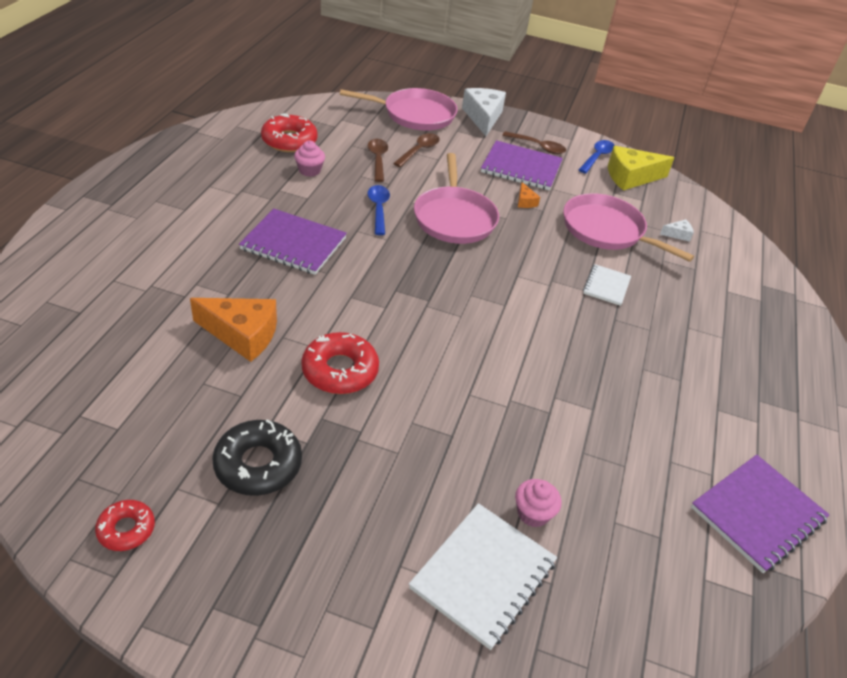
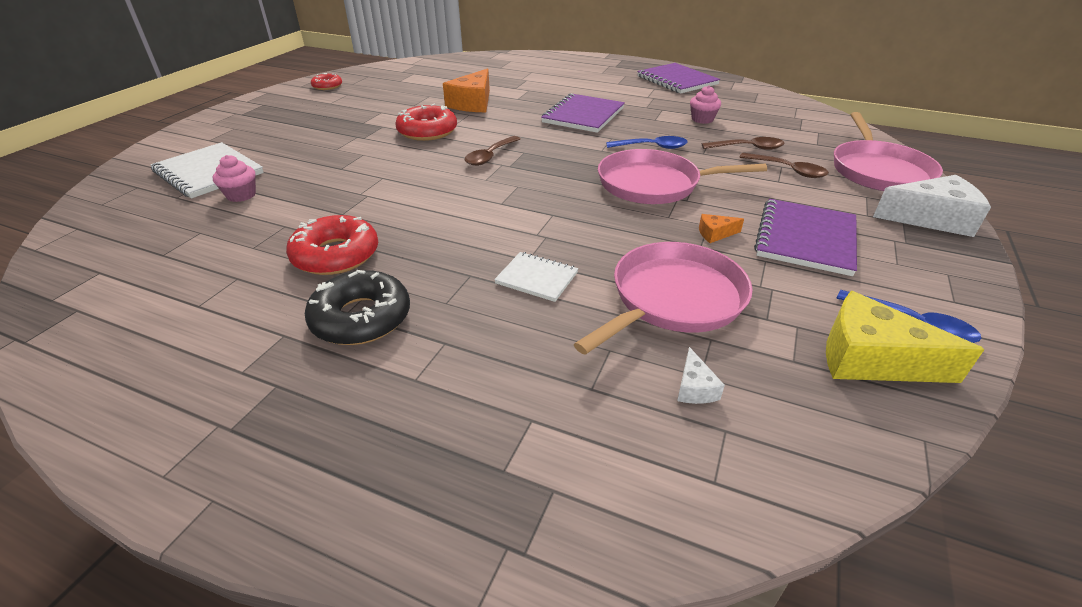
camera: 100 degrees right, 5 degrees down
(258, 464) = (352, 110): black donut -> black donut (361, 318)
(289, 141) = (750, 111): red donut -> red donut (336, 255)
(538, 147) = (886, 260): brown spoon -> brown spoon (490, 156)
(631, 177) = (871, 359): yellow cheese -> yellow cheese turned 60 degrees counterclockwise
(757, 514) = (123, 329): purple notebook -> purple notebook (677, 80)

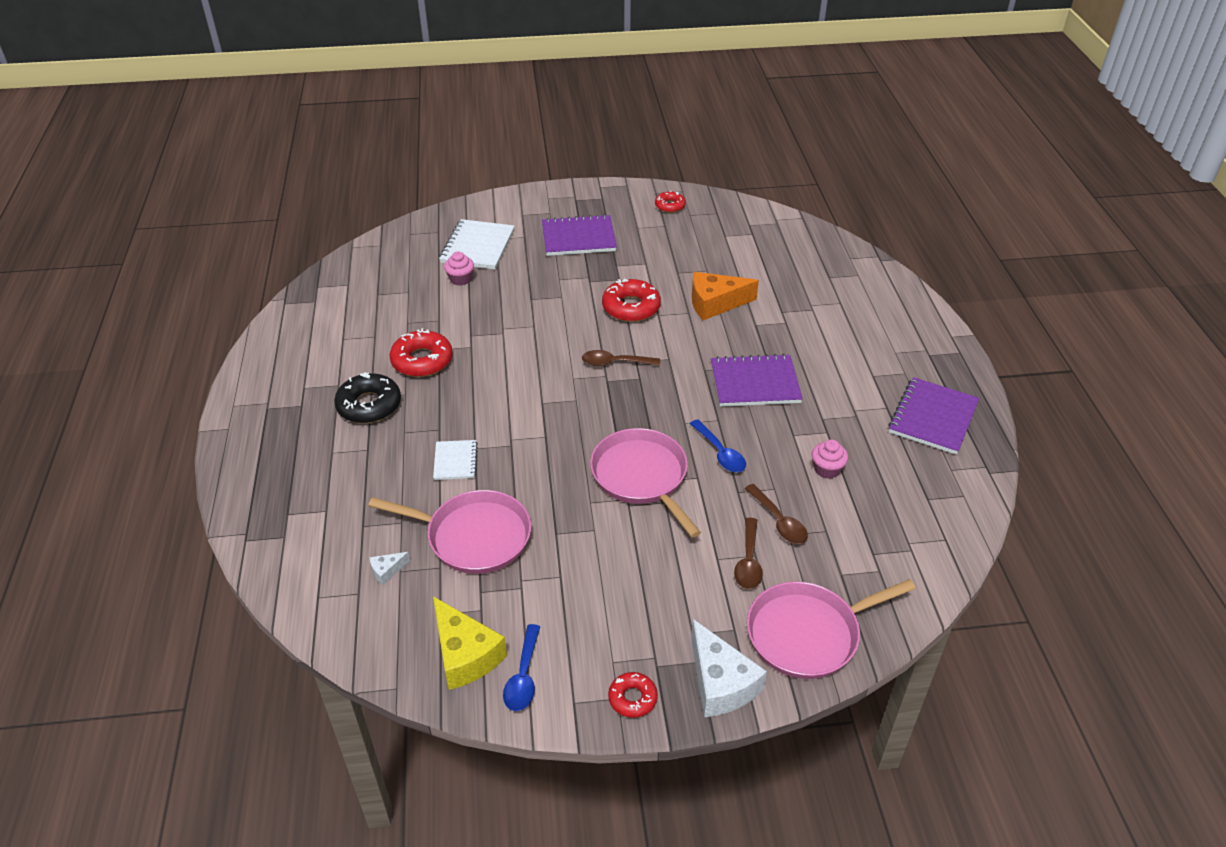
camera: 60 degrees right, 5 degrees up
(715, 234) = (581, 537): orange cheese -> none
(805, 239) = (613, 595): purple notebook -> purple notebook (578, 238)
(871, 359) = (465, 654): yellow cheese -> yellow cheese turned 150 degrees clockwise
(949, 265) = (632, 698): none -> red donut

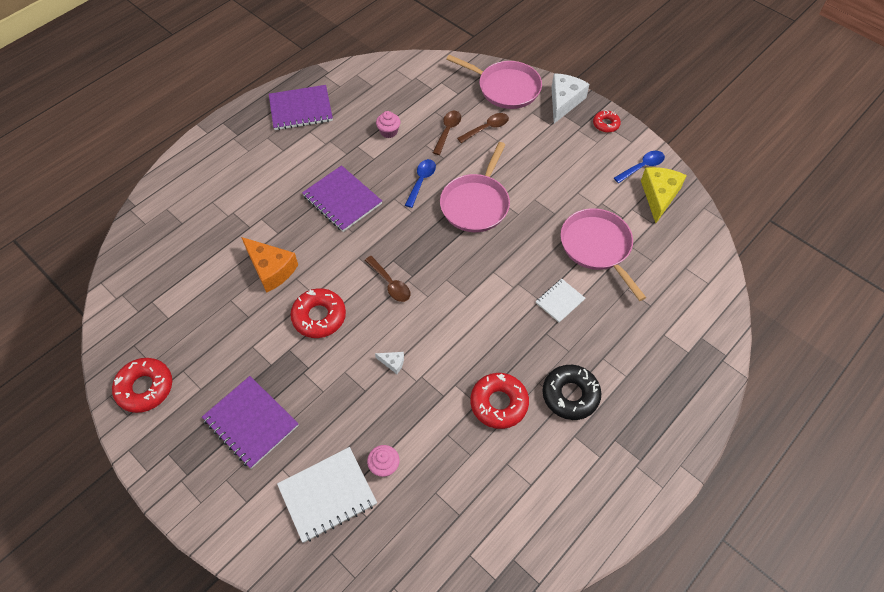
camera: 130 degrees left, 15 degrees up
(387, 571) = (660, 267): white cheese -> white cheese (393, 363)
(670, 206) = (145, 388): red donut -> red donut, size x1.70

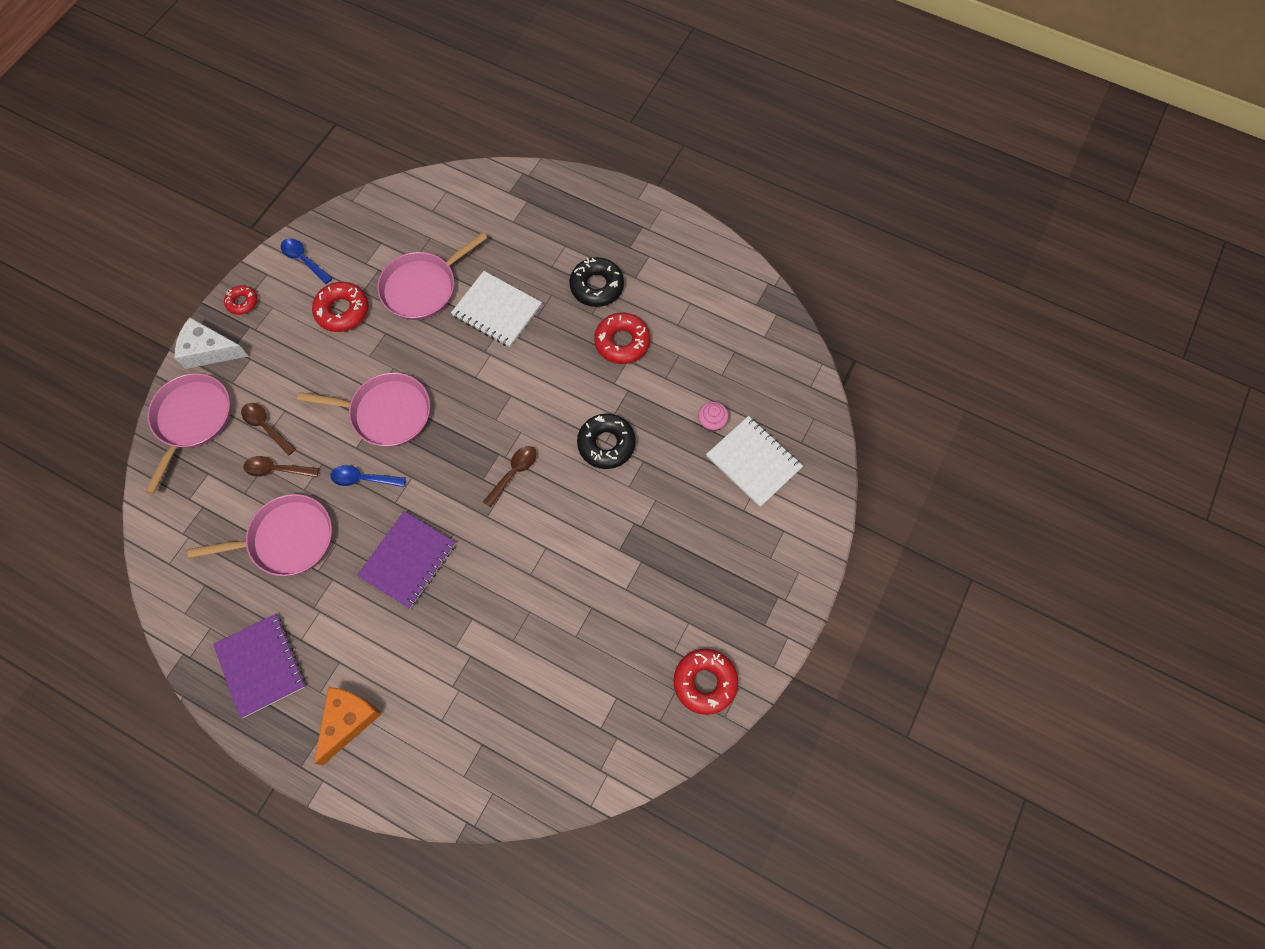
camera: 105 degrees left, 10 degrees up
(251, 422) = (708, 557): purple notebook -> none
(271, 269) = (524, 606): orange cheese -> orange cheese (348, 720)
(319, 317) = (572, 532): red donut -> red donut (342, 311)
(389, 131) = (287, 539): pink cupcake -> pink pan
(393, 363) = (606, 444): white cheese -> black donut
(560, 301) = (497, 310): white notebook -> white notebook, size x1.76
(659, 196) = (343, 240): yellow cheese -> none

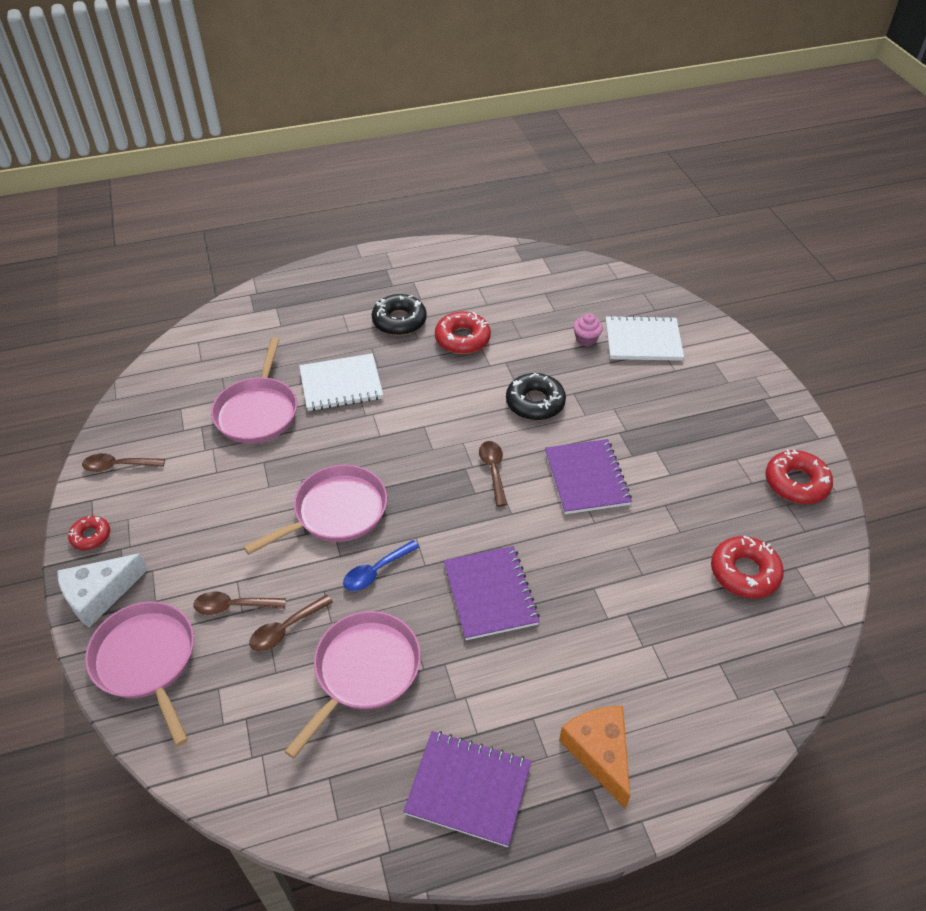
camera: 45 degrees left, 20 degrees down
(303, 260) = (118, 466): blue spoon -> brown spoon
(342, 311) = (203, 474): red donut -> red donut (744, 572)
(566, 537) = (586, 478): none -> purple notebook

